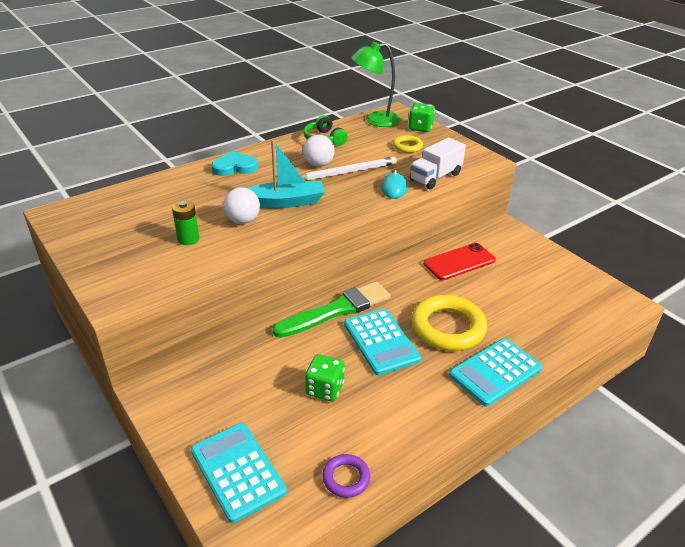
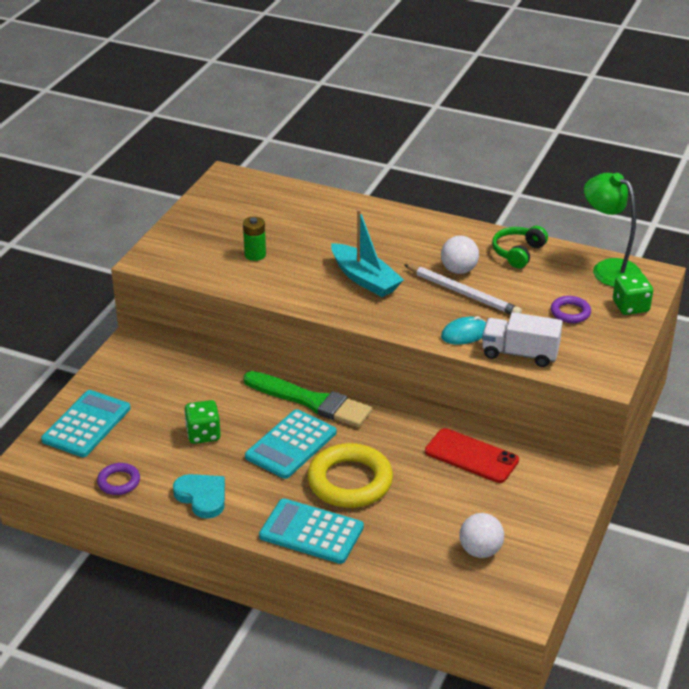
camera: 60 degrees right, 0 degrees up
(235, 167) = (396, 225): turquoise heart -> turquoise heart (202, 497)
(243, 220) = (310, 269): white ball -> white ball (480, 551)
(407, 146) = (570, 312): yellow ring -> purple ring

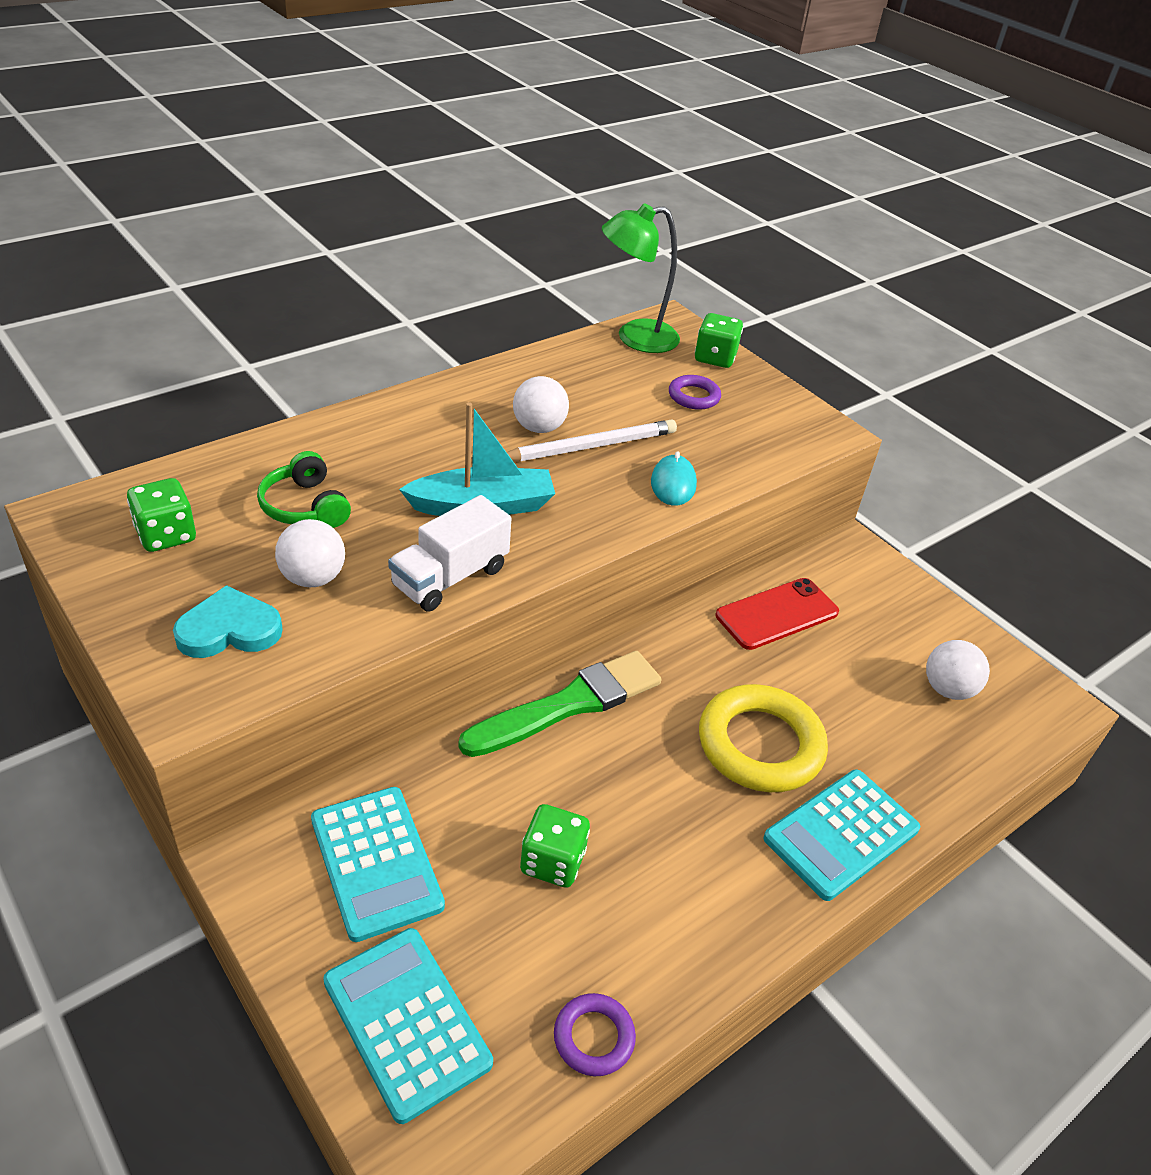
camera: 65 degrees left, 5 degrees up
(202, 497) = (699, 931): turquoise heart -> turquoise heart (229, 629)
(241, 206) = (166, 535): none -> green dice
(255, 255) = (313, 578): green battery -> white ball
(291, 445) = (647, 769): turquoise calculator -> turquoise calculator (376, 862)
(518, 253) = (546, 374): green headphones -> green headphones (305, 506)
(520, 353) = (744, 464): white truck -> white truck (450, 577)

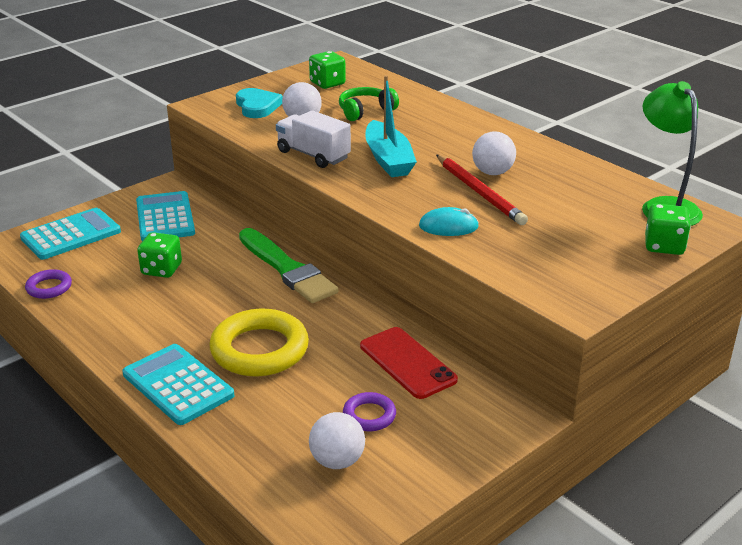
camera: 90 degrees right, 10 degrees down
(376, 862) = (165, 217): turquoise calculator -> turquoise calculator turned 105 degrees clockwise
(589, 447) = (479, 192): white pencil -> red pencil
(694, 396) = (586, 235): purple ring -> purple ring (369, 415)

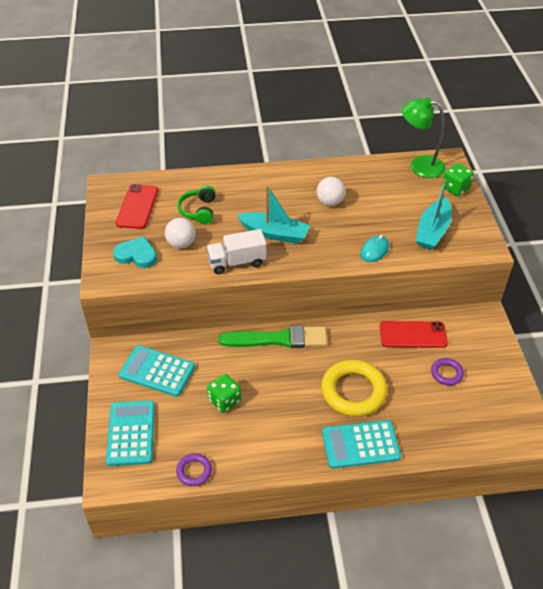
camera: 55 degrees left, 15 degrees up
(327, 83) = (137, 207): green dice -> red phone
(337, 461) = (475, 404): white ball -> none
(479, 192) = (347, 219): red pencil -> none
(547, 255) = (432, 231): none -> turquoise boat

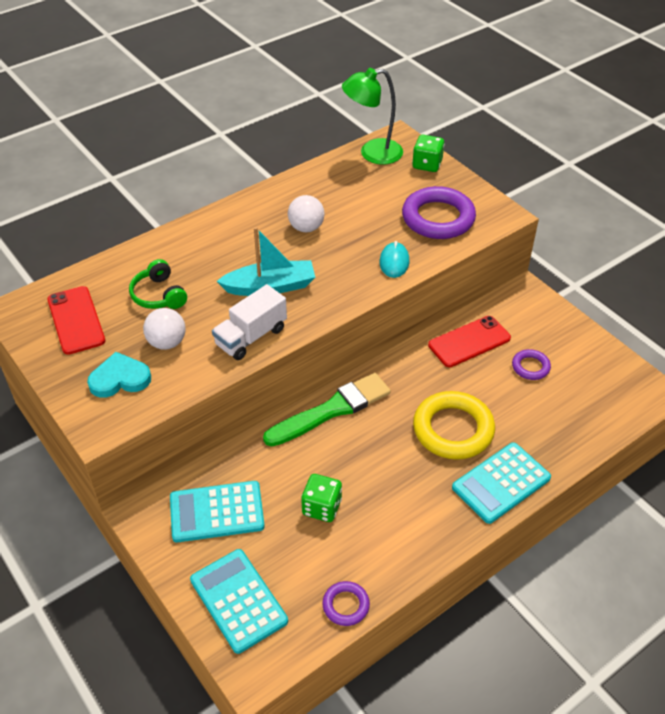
camera: 30 degrees left, 0 degrees up
(432, 231) = (438, 218): turquoise boat -> purple ring

